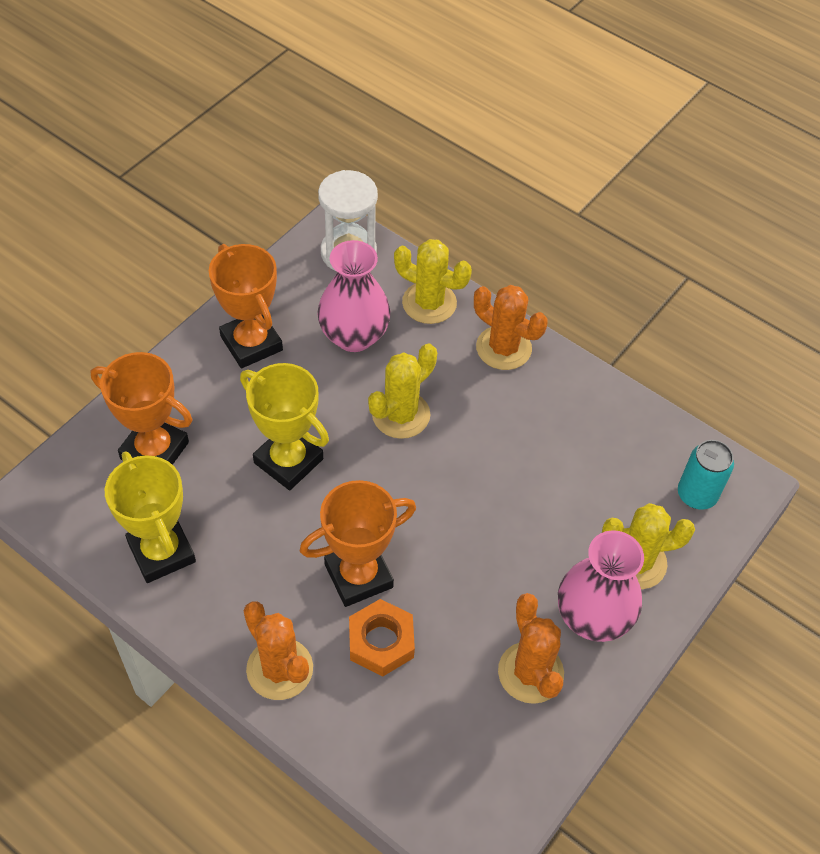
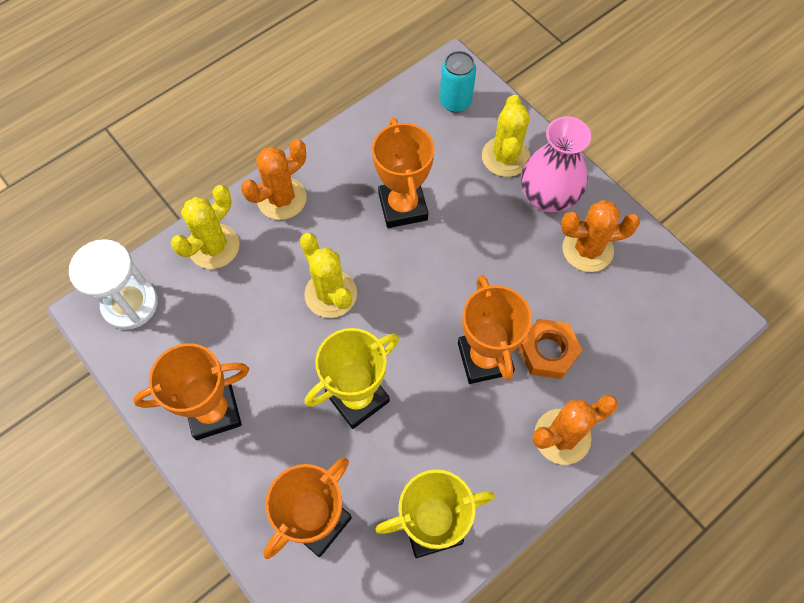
camera: 75 degrees left, 10 degrees up
(354, 336) = (232, 317): pink vase -> none
(529, 463) = (403, 206): none -> orange trophy

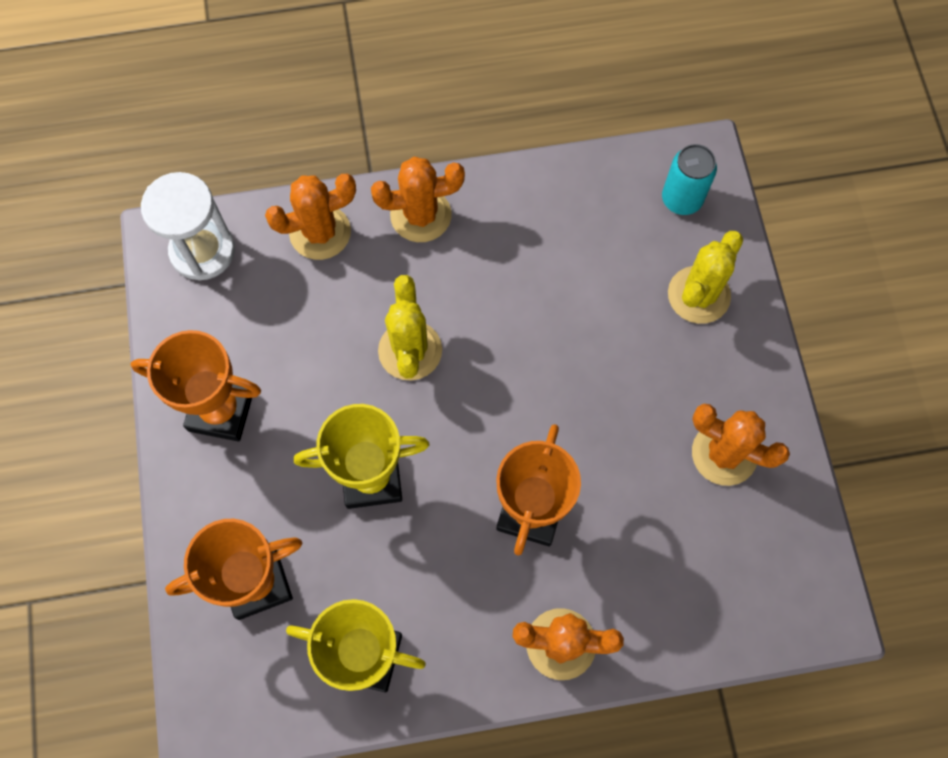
camera: 30 degrees right, 5 degrees up
(214, 246) = (320, 232): yellow cactus -> orange cactus
(403, 206) = (546, 293): orange trophy -> none
(548, 197) = (717, 368): pink vase -> none
(548, 352) = (604, 543): orange nut -> none

